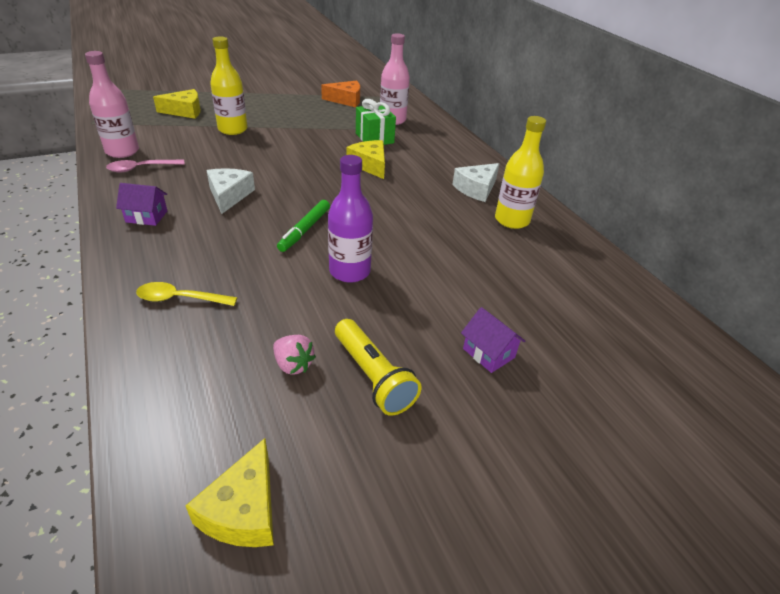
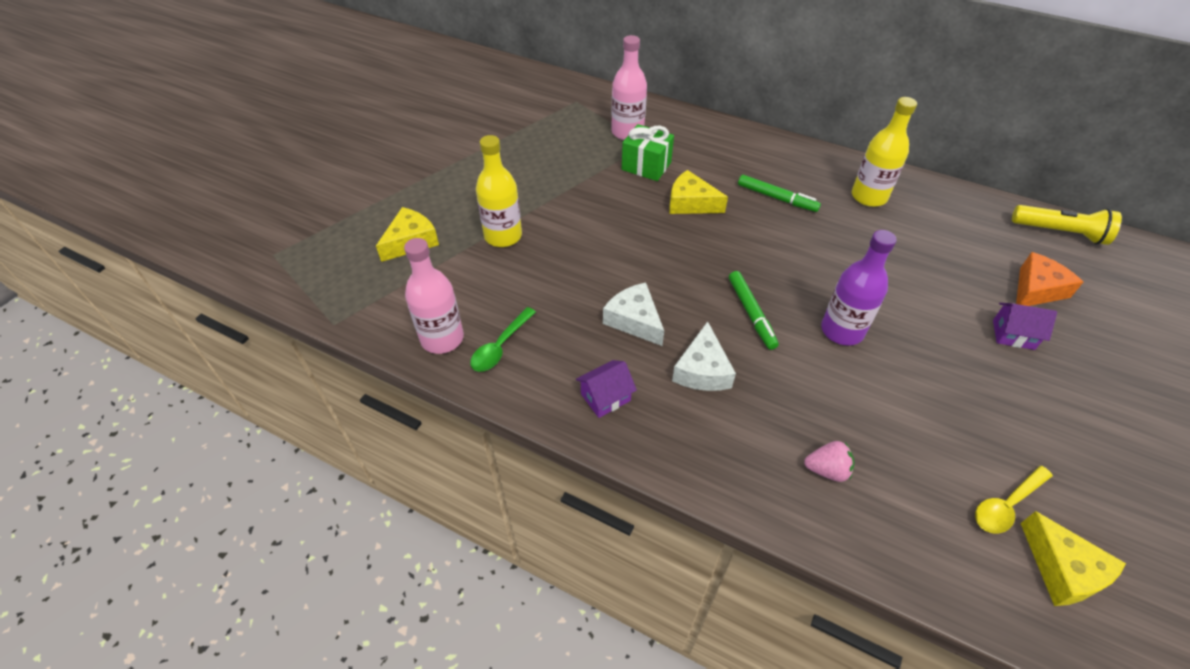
camera: 35 degrees left, 10 degrees up
(141, 168) = (500, 346): pink spoon -> green spoon
(180, 299) = (774, 455): yellow spoon -> yellow spoon (1006, 505)
(293, 365) = (930, 443): pink strawberry -> pink strawberry (827, 470)
(346, 100) = (547, 128): orange cheese -> orange cheese (1036, 289)
(373, 377) = (984, 410): yellow flashlight -> yellow flashlight (1060, 232)
(435, 189) = (777, 198): none -> green marker
(476, 189) = (803, 178): white cheese -> white cheese (702, 370)

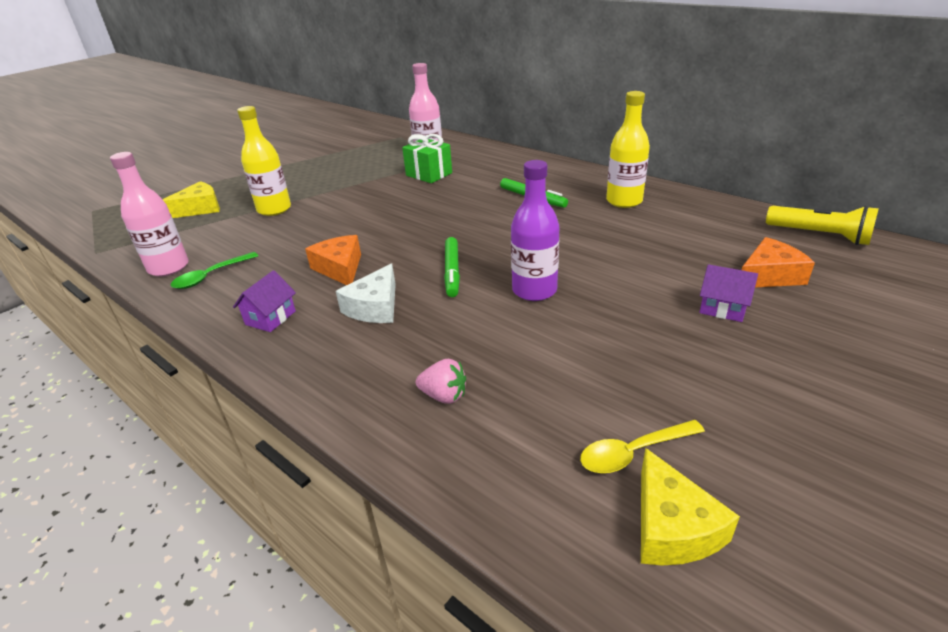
camera: 15 degrees right, 15 degrees down
(605, 397) = (270, 318): purple house -> purple house turned 45 degrees counterclockwise
(634, 320) = (340, 268): white cheese -> orange cheese
(690, 203) = (450, 197): yellow cheese -> none

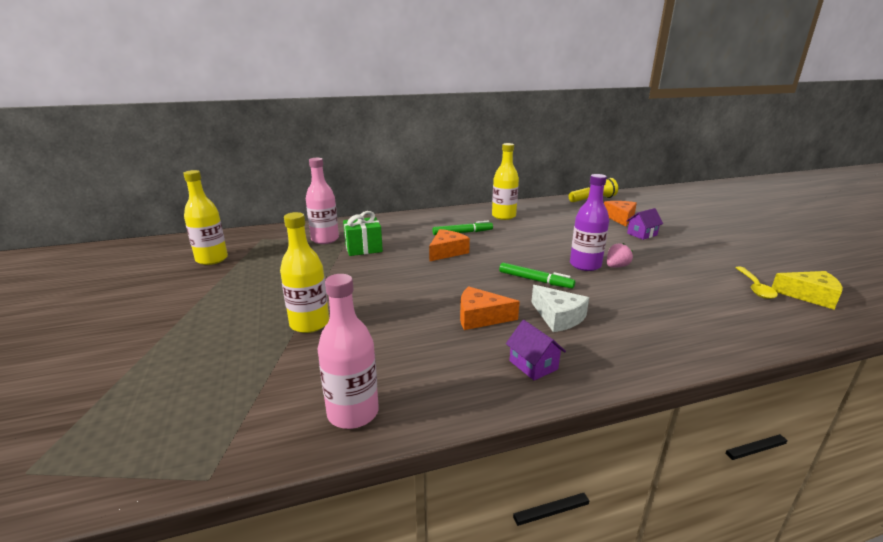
camera: 60 degrees left, 10 degrees down
(199, 209) = (219, 368): yellow cheese -> none
(211, 276) = (412, 386): green spoon -> none
(345, 140) = (212, 259): none -> yellow bottle
(444, 396) = (686, 320): pink strawberry -> pink strawberry (616, 266)
(469, 208) = (447, 252): none -> orange cheese

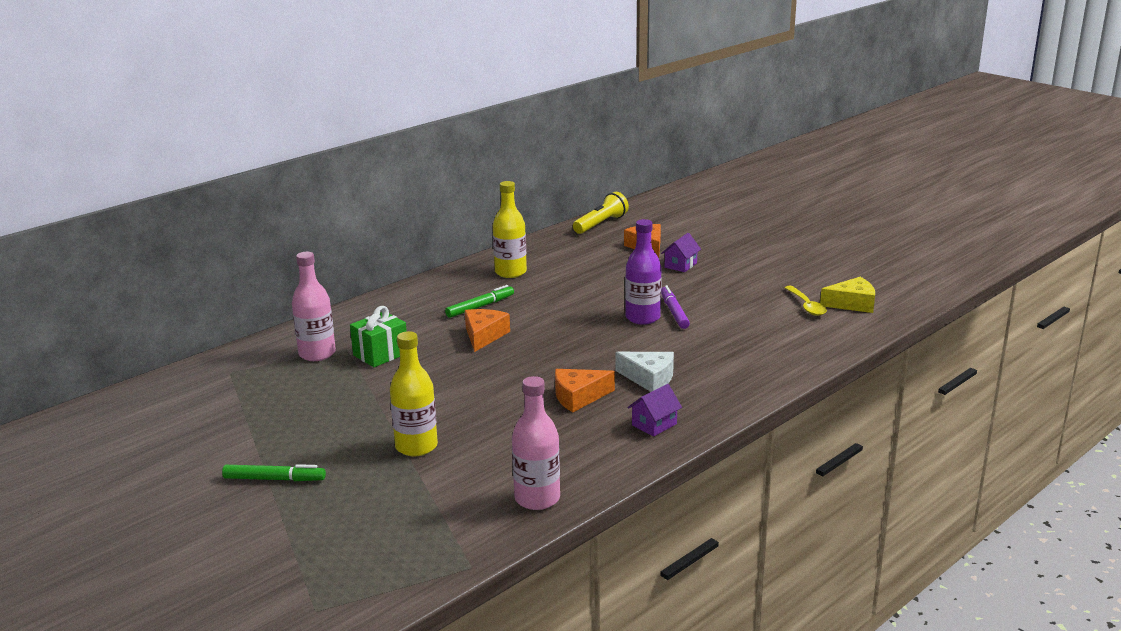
camera: 25 degrees left, 0 degrees up
(212, 259) = (202, 412): yellow bottle -> none
(533, 365) = (654, 424): purple house -> purple house turned 75 degrees counterclockwise
(535, 280) = (604, 347): green marker -> green marker (274, 479)
(616, 266) = (674, 312): pink strawberry -> purple marker

